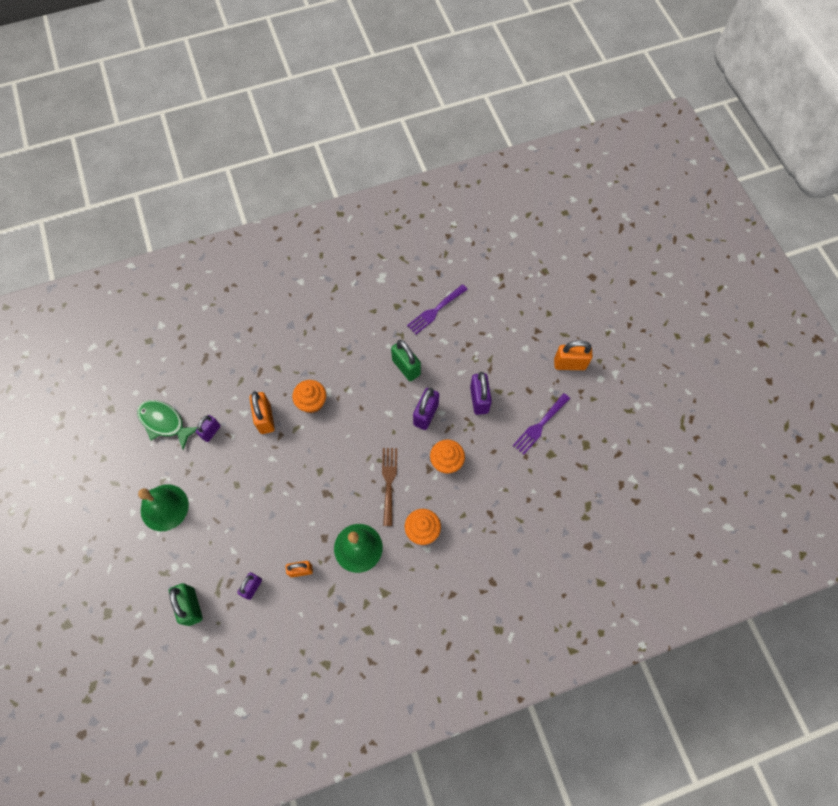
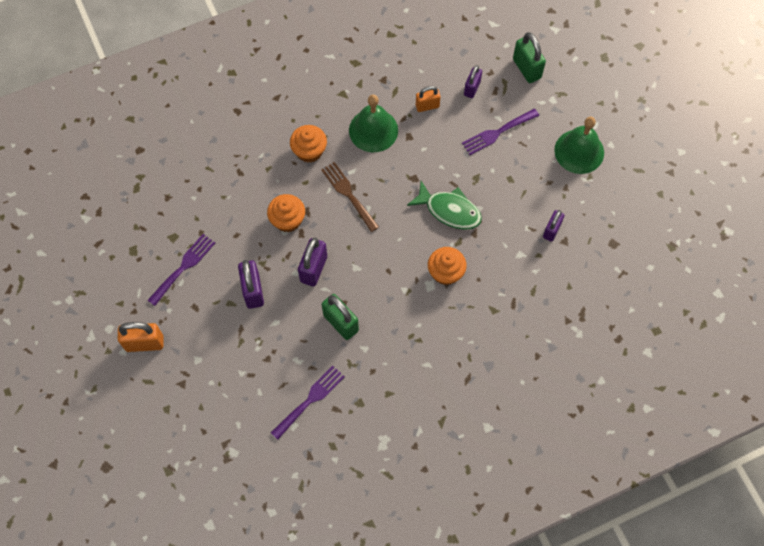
camera: 175 degrees right, 0 degrees up
(165, 422) = (606, 236): green fish -> green fish (449, 210)
(237, 534) = (497, 133): none -> purple fork
(265, 418) = (494, 250): orange padlock -> none
(389, 482) = (348, 194): brown fork -> brown fork turned 150 degrees clockwise

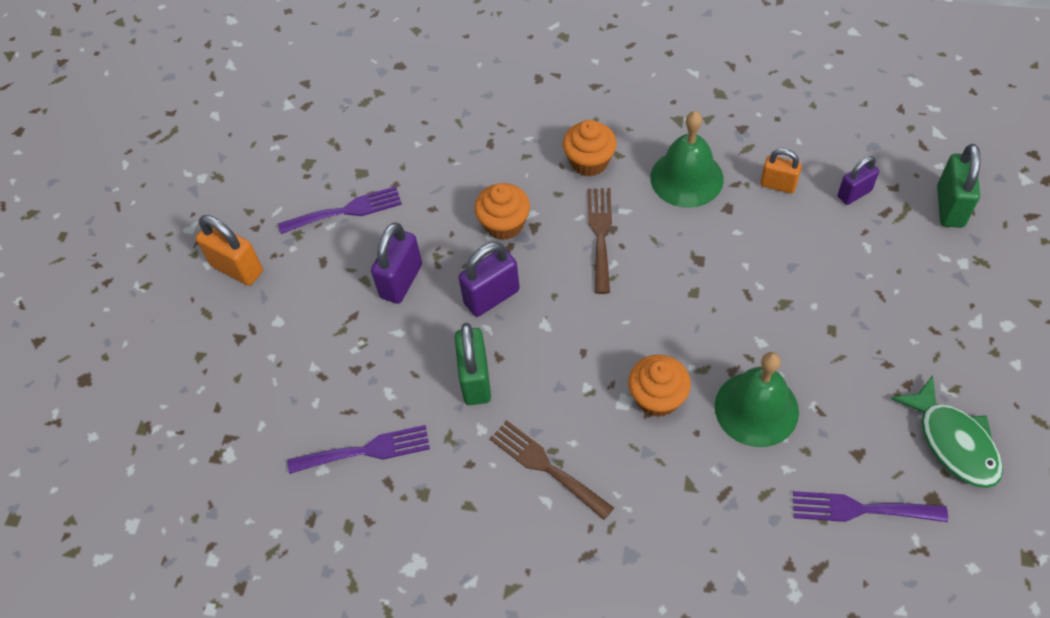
camera: 40 degrees right, 10 degrees down
(414, 347) = (546, 467): none -> brown fork
(449, 210) = (718, 323): green fish -> green fish (953, 442)
(497, 133) = (853, 263): purple fork -> purple fork (860, 509)
(551, 230) = (848, 429): purple padlock -> none
(579, 151) = (960, 347): green bell -> green bell (756, 408)

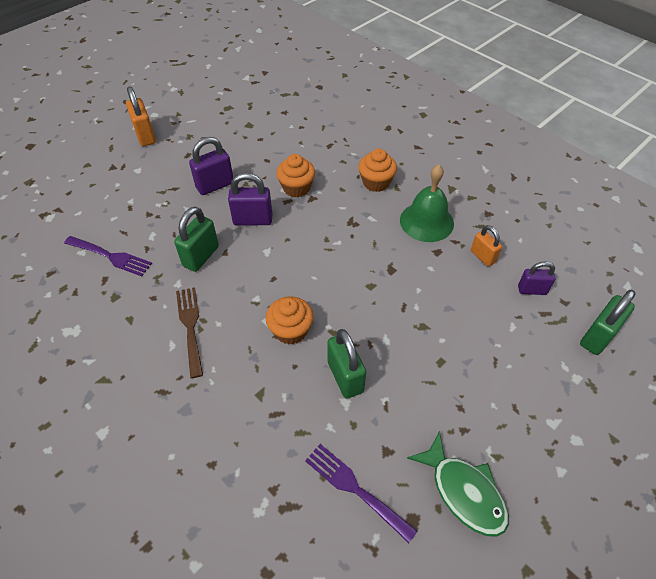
camera: 30 degrees right, 5 degrees down
(346, 211) = (223, 138): purple fork -> none
(600, 234) = (345, 223): brown fork -> none
(756, 408) = (345, 377): green bell -> green padlock
(953, 442) = (463, 491): green fish -> green fish turned 45 degrees counterclockwise

